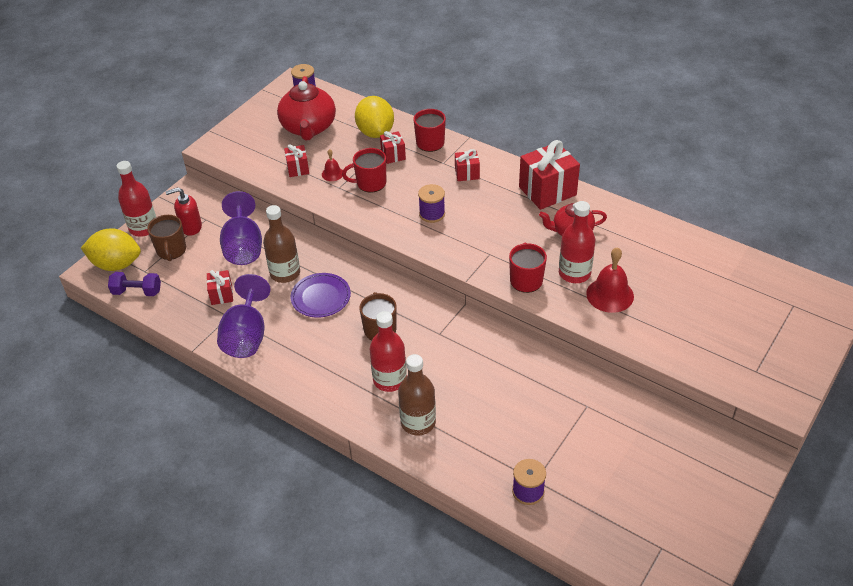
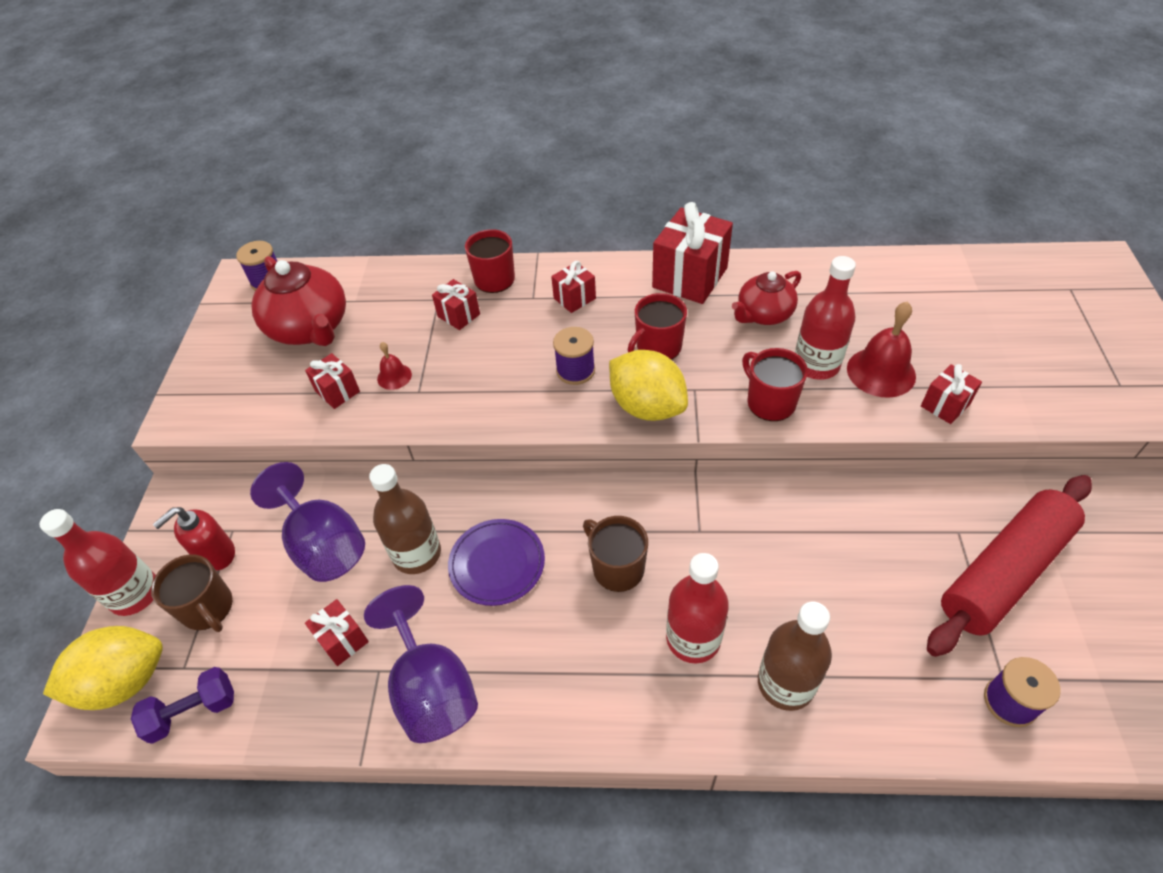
camera: 30 degrees left, 5 degrees up
(370, 183) = (458, 366): red mug -> red mug (657, 347)
(375, 132) = (410, 295): yellow lemon -> yellow lemon (647, 406)
(592, 436) = (1004, 571): none -> red rolling pin
(629, 329) = (945, 405): none -> red gift

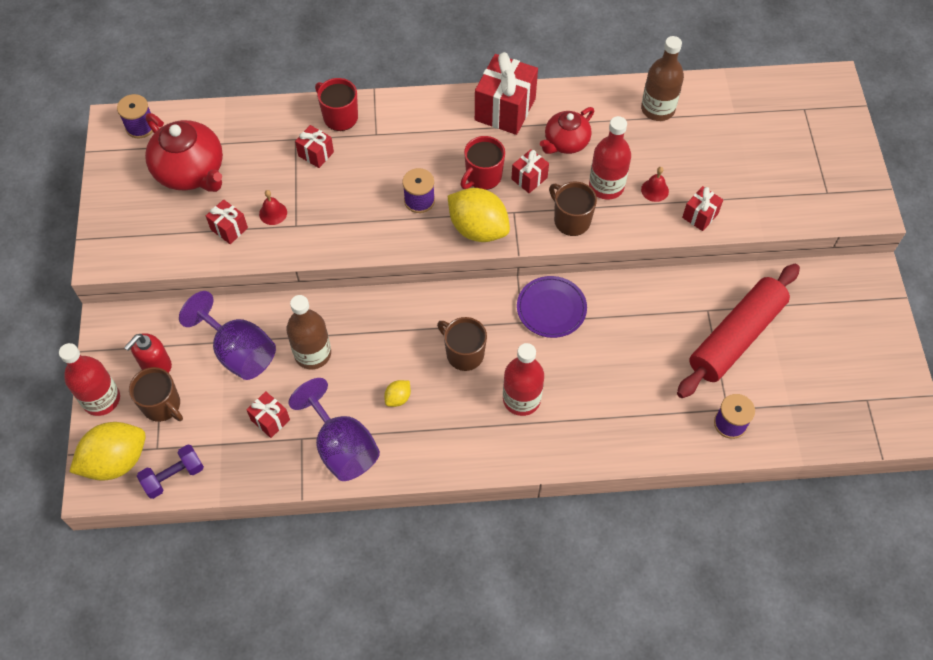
camera: 10 degrees left, 10 degrees up
(497, 563) = (375, 357): purple plate -> purple plate (551, 308)
(520, 623) = (398, 398): none -> yellow lemon
(574, 298) = (411, 133): red gift -> red gift (529, 178)
(769, 402) = (571, 220): red mug -> brown mug
(785, 683) = (585, 424): brown bottle -> brown bottle (657, 109)
(881, 372) = (655, 190): red bell -> red bell, size x0.54

